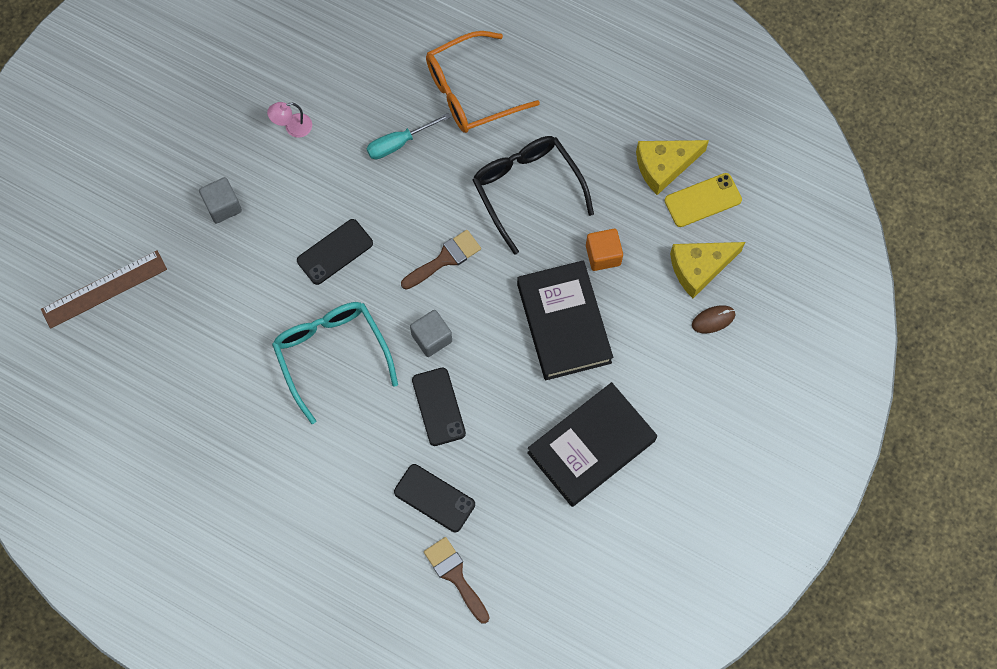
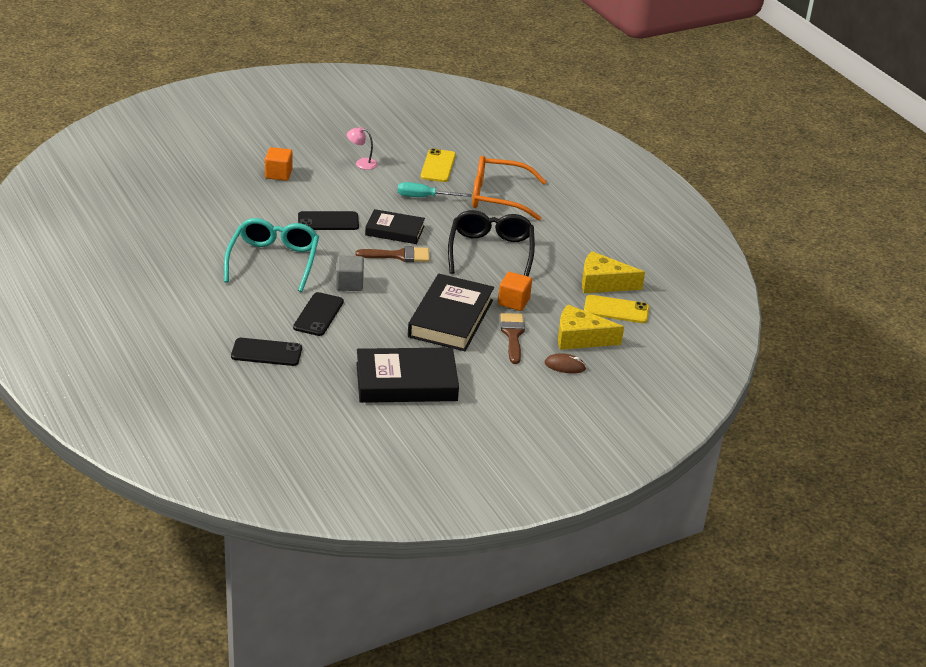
camera: 30 degrees right, 35 degrees down
(104, 289) = (164, 174): brown ruler -> none
(223, 206) = (278, 174): grey cube -> orange cube
(373, 78) = (438, 166): none -> yellow phone
(411, 221) = (394, 231): none -> black book
(434, 498) = (266, 352): black phone -> black phone turned 60 degrees counterclockwise
(455, 576) = (238, 394): brown brush -> brown brush (512, 335)

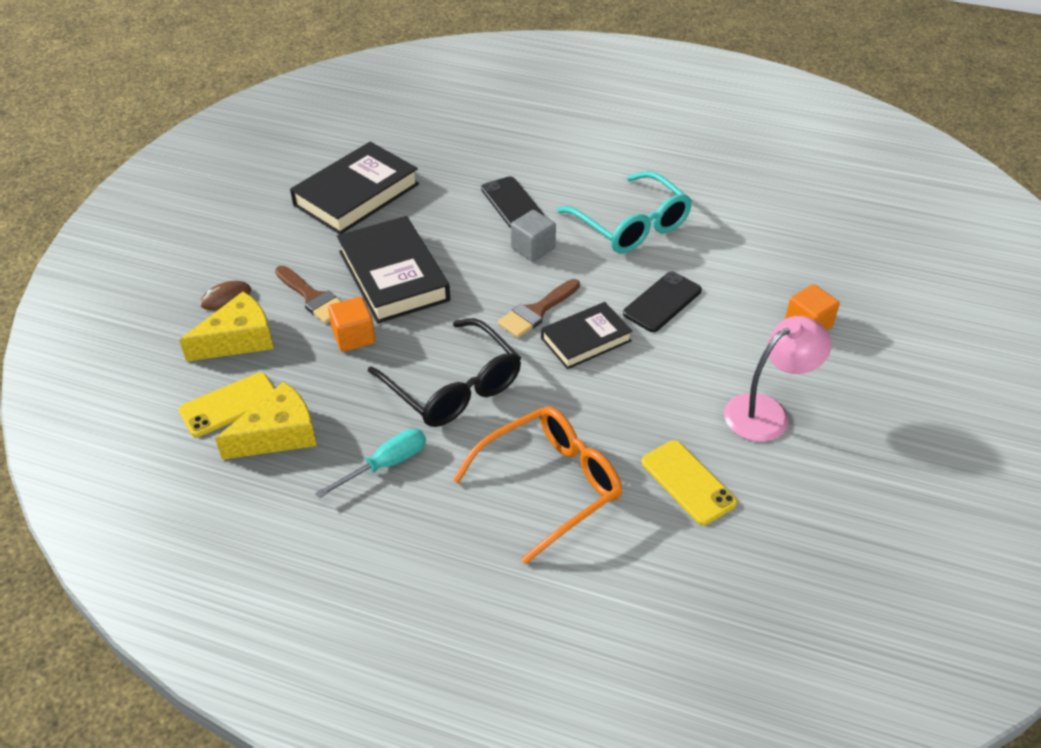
camera: 140 degrees right, 10 degrees up
(266, 352) = (500, 149): black phone -> none
(361, 163) = (767, 412): pink lamp -> pink lamp, size x1.81
(424, 197) = (626, 413): turquoise screwdriver -> turquoise screwdriver (385, 464)

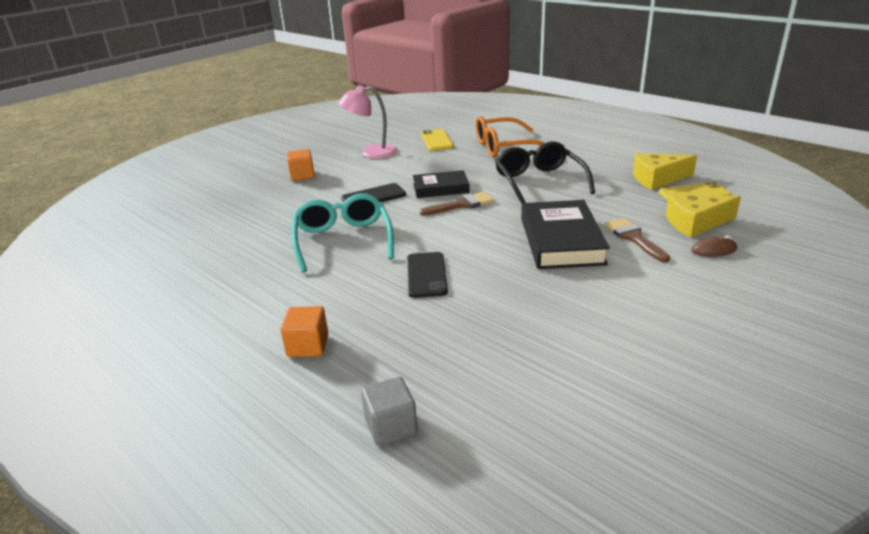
camera: 155 degrees left, 15 degrees down
(354, 337) = (602, 212): orange cube -> orange cube (308, 346)
(356, 194) = (581, 314): black book -> none
(385, 464) = (591, 162): turquoise screwdriver -> none
(533, 248) = (435, 239): grey cube -> grey cube (391, 426)

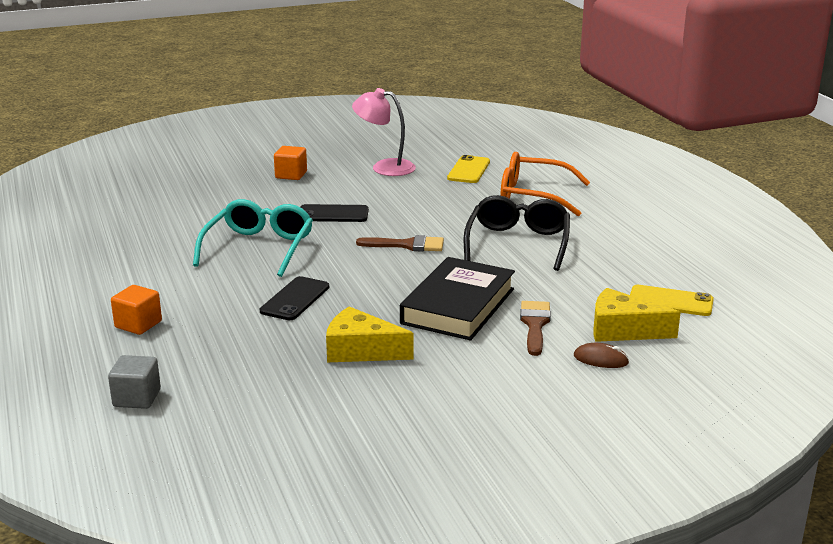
camera: 25 degrees right, 5 degrees down
(440, 188) = (407, 223): black book -> none
(657, 179) = (654, 275): yellow cheese -> yellow cheese (361, 350)

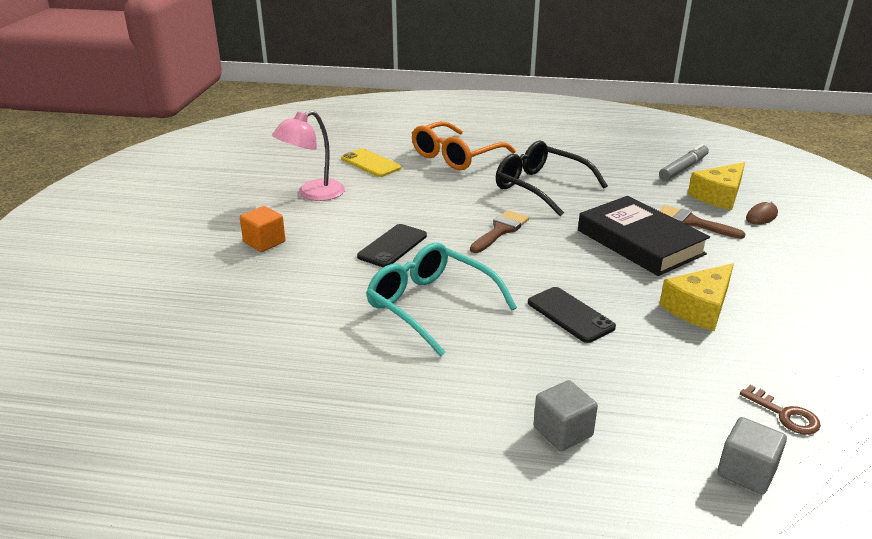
camera: 60 degrees left, 5 degrees up
(138, 324) = (562, 432): orange cube -> grey cube
(223, 407) = (785, 415): none -> brown key
(670, 301) = (683, 168): yellow phone -> grey marker

